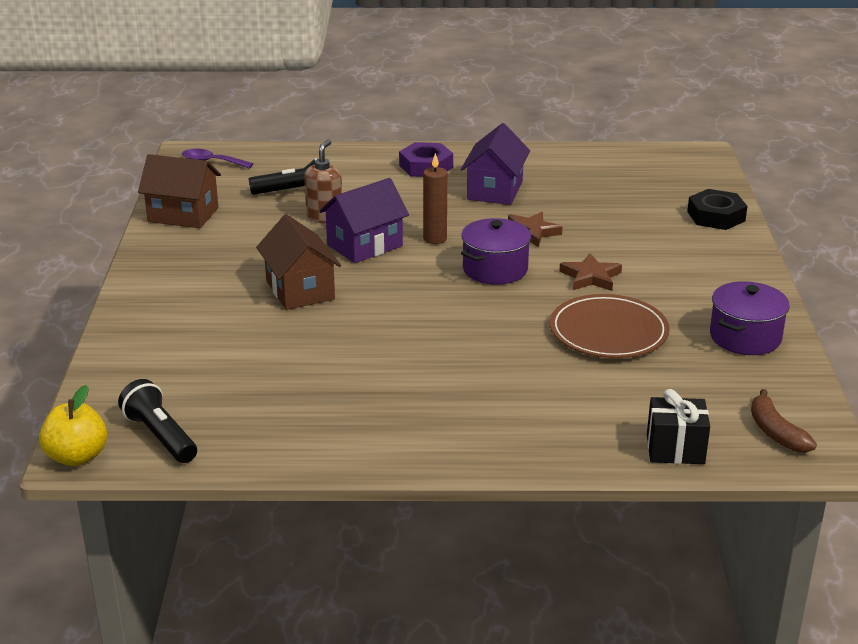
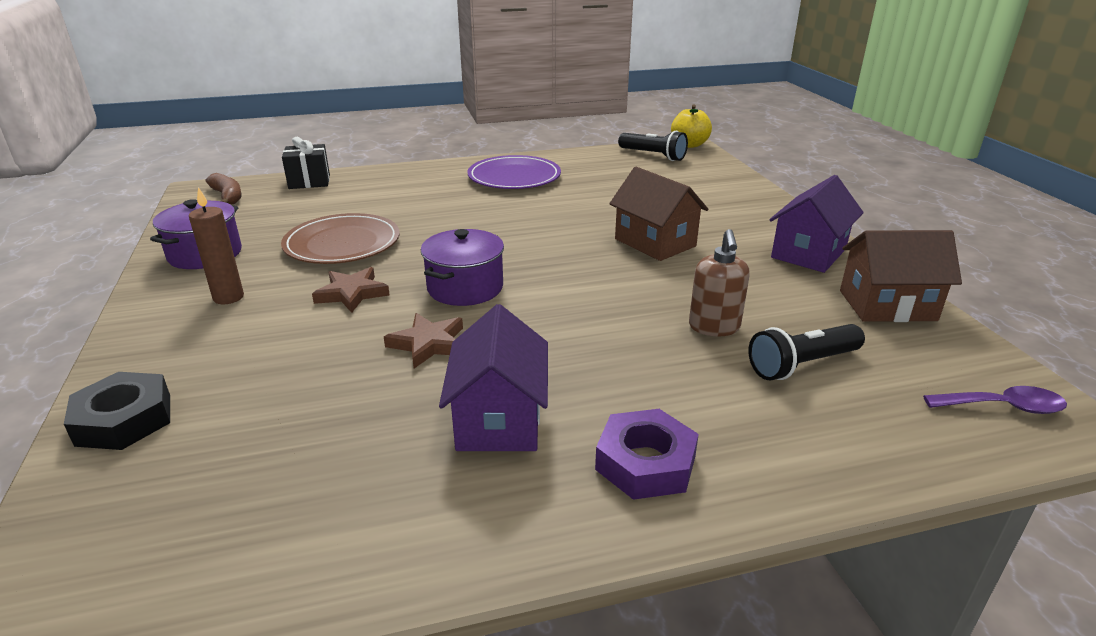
camera: 165 degrees right, 0 degrees up
(365, 245) = (631, 296): purple house -> purple house (808, 253)
(389, 415) = (514, 177): none -> purple plate
(435, 239) = (552, 316): brown candle -> brown candle (228, 297)

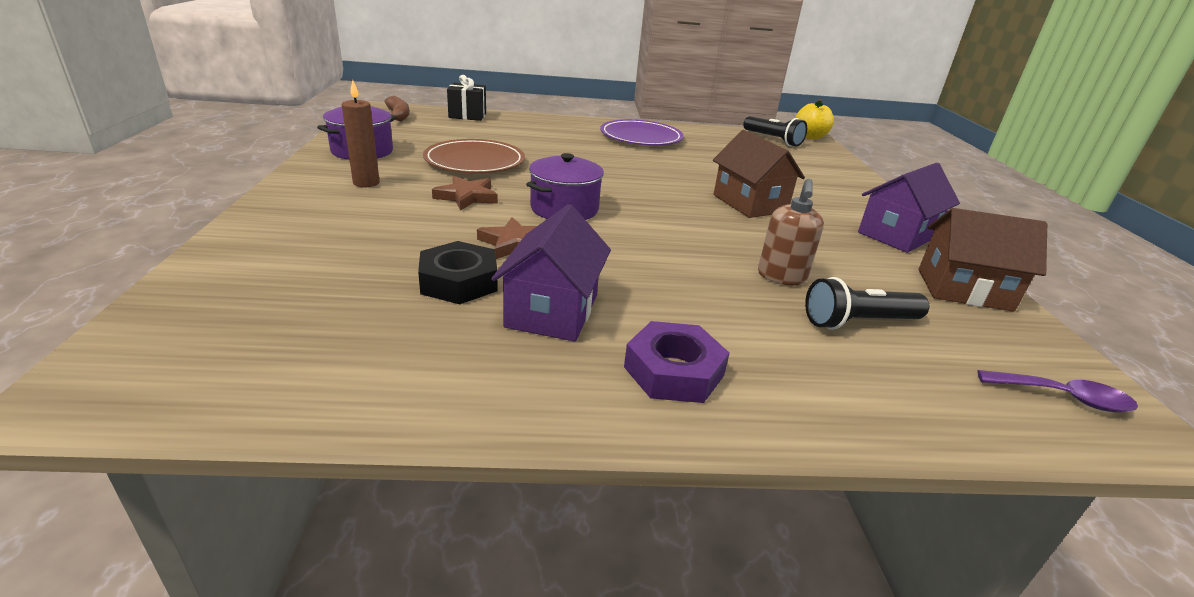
camera: 10 degrees right, 0 degrees up
(124, 419) = (244, 252): black nut -> black nut (459, 281)

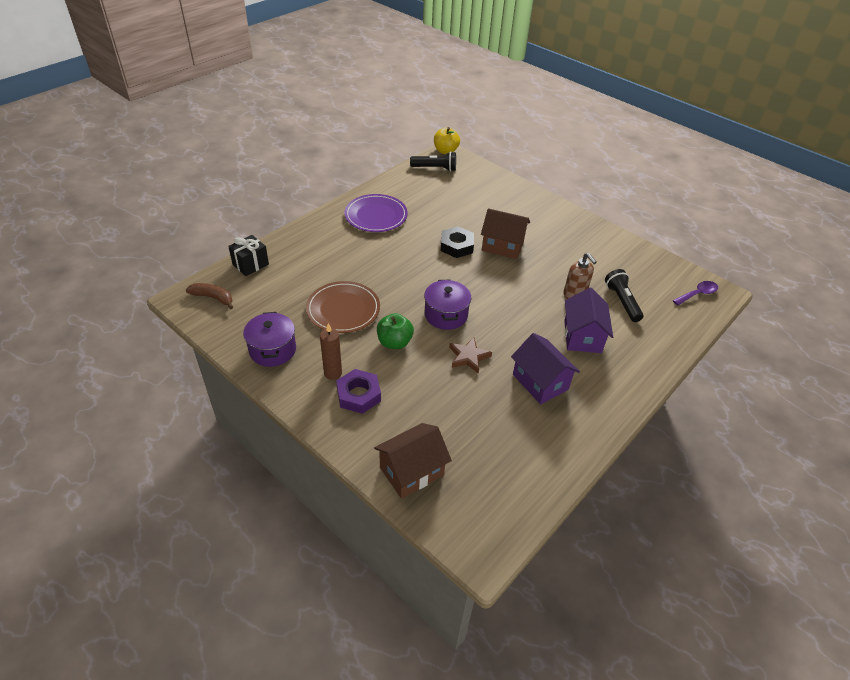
camera: 45 degrees left, 15 degrees up
(459, 281) = (489, 397): black nut -> black nut (456, 246)
(466, 197) = (394, 342): brown star -> green apple
(674, 371) = (608, 376): purple nut -> purple nut (358, 395)
(858, 322) = (622, 301): black flashlight -> black flashlight turned 135 degrees clockwise
(896, 235) = (574, 228): purple house -> purple house (582, 336)
(963, 290) = (628, 252): brown house -> brown house (411, 471)

